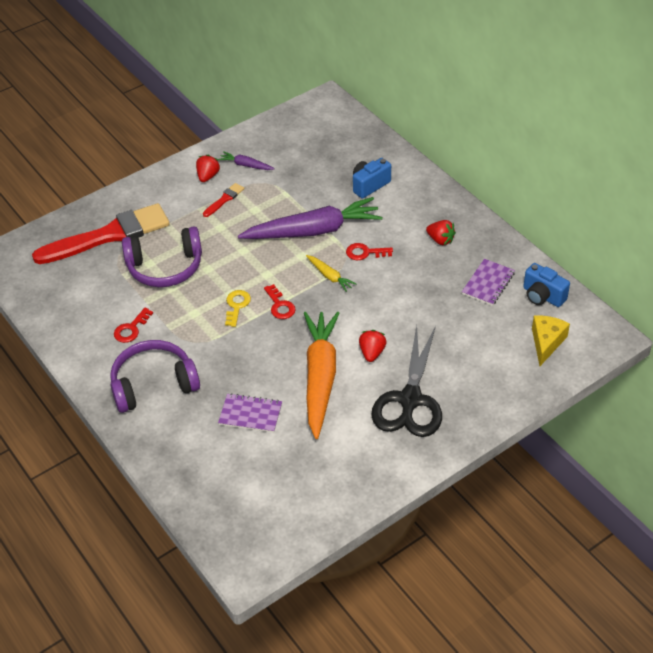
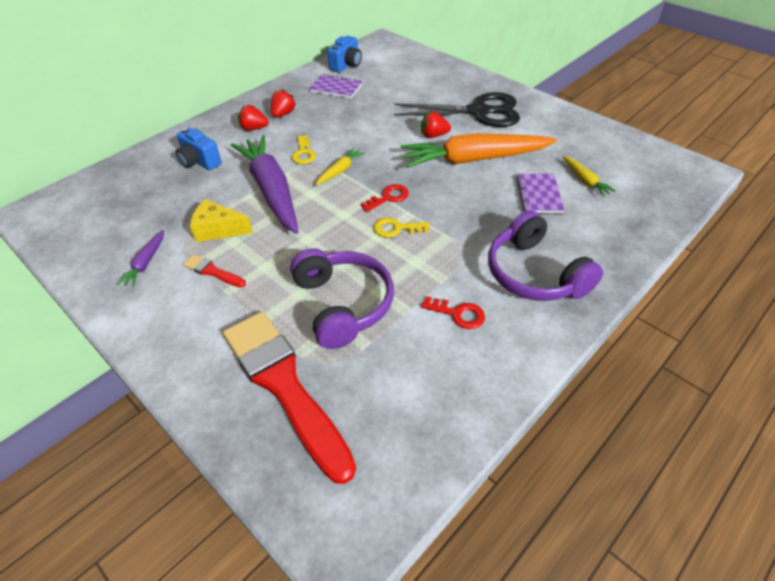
camera: 100 degrees left, 0 degrees up
(208, 176) = (162, 297): red strawberry -> red strawberry (254, 128)
(261, 458) = (585, 180): none -> yellow carrot
(365, 253) = (303, 153): red key -> yellow key
(546, 342) = (395, 61): yellow cheese -> yellow cheese (218, 229)

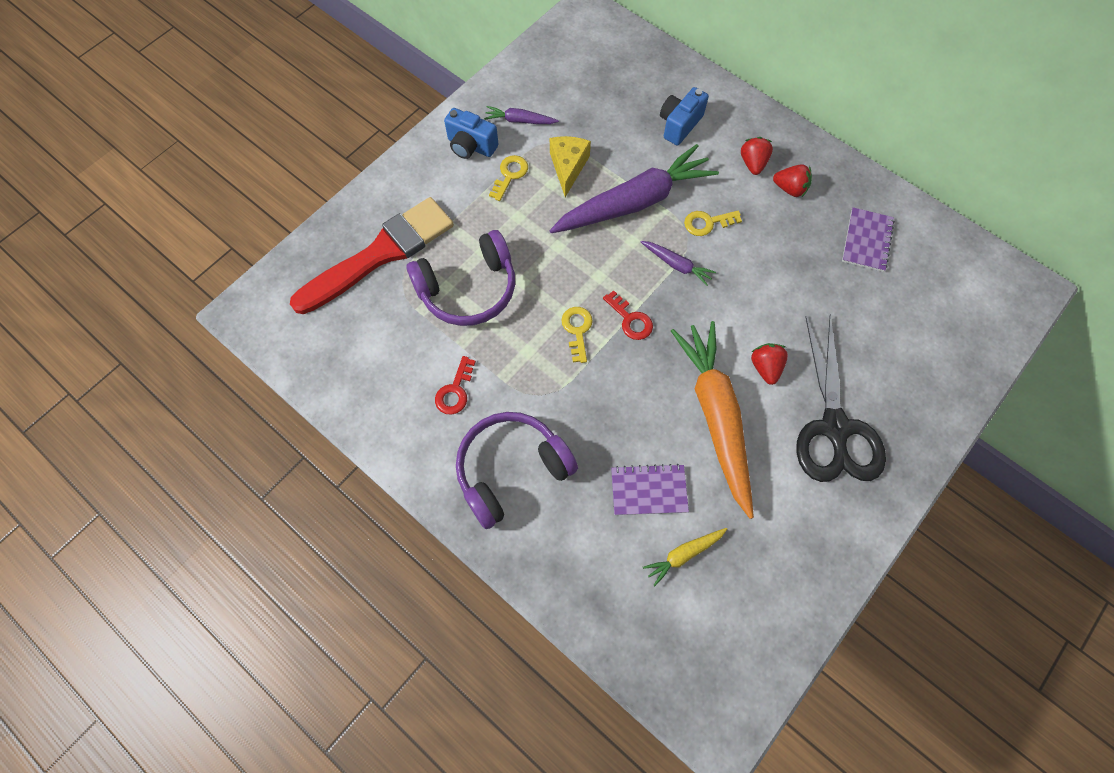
camera: 85 degrees right, 20 degrees up
(212, 271) = (510, 175): red brush -> yellow key
(340, 171) = (676, 265): yellow carrot -> purple carrot
(346, 65) = (935, 247): blue camera -> blue camera (471, 146)

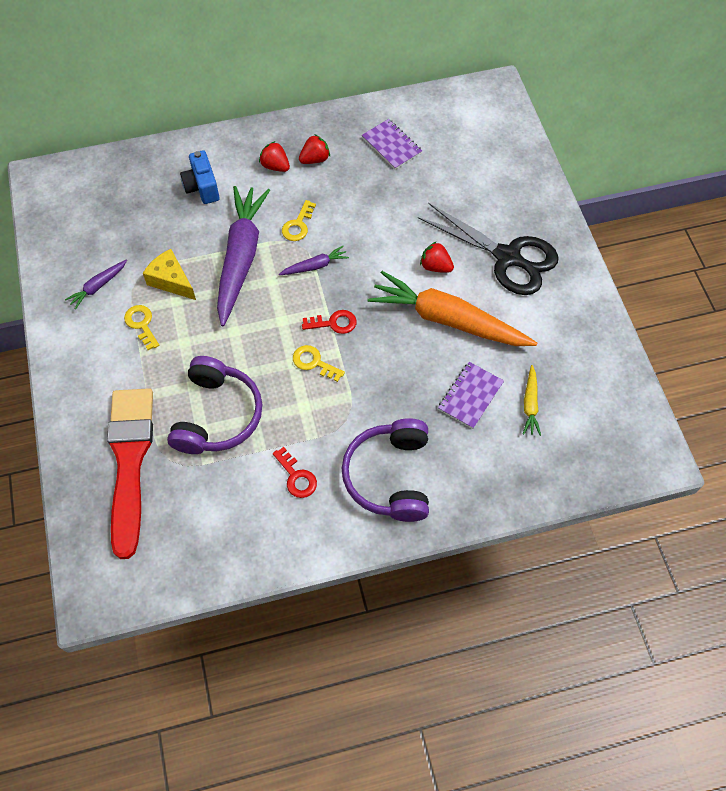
camera: 55 degrees left, 5 degrees down
(471, 146) = (89, 335): blue camera -> none

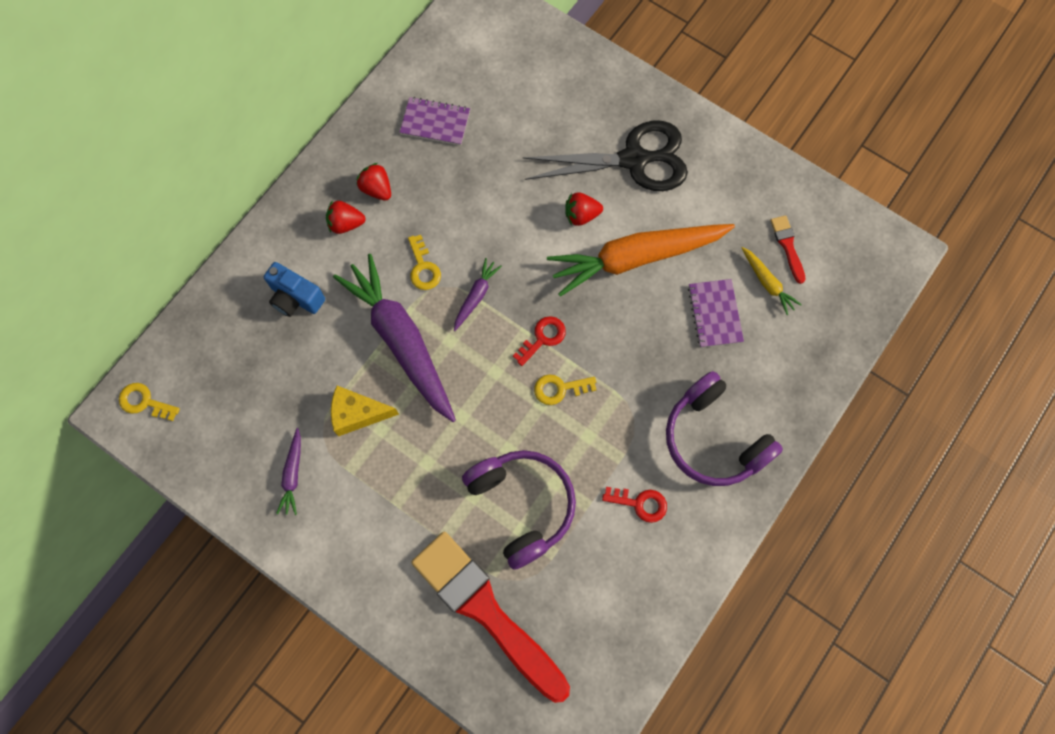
camera: 40 degrees left, 10 degrees up
(141, 324) = (371, 477): yellow key -> yellow key (144, 402)
(315, 159) = (377, 189): red strawberry -> red strawberry turned 60 degrees counterclockwise
(570, 391) = (787, 246): none -> red brush

